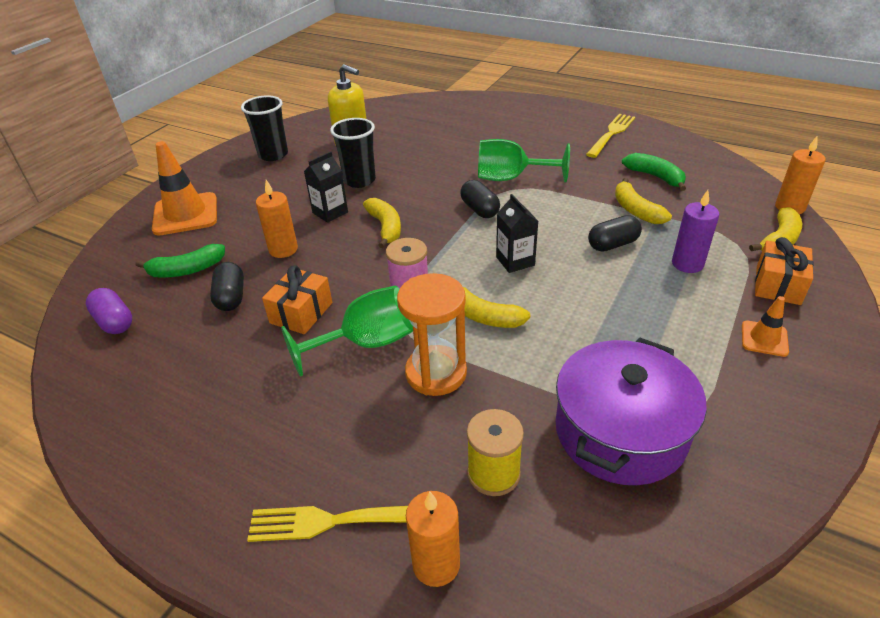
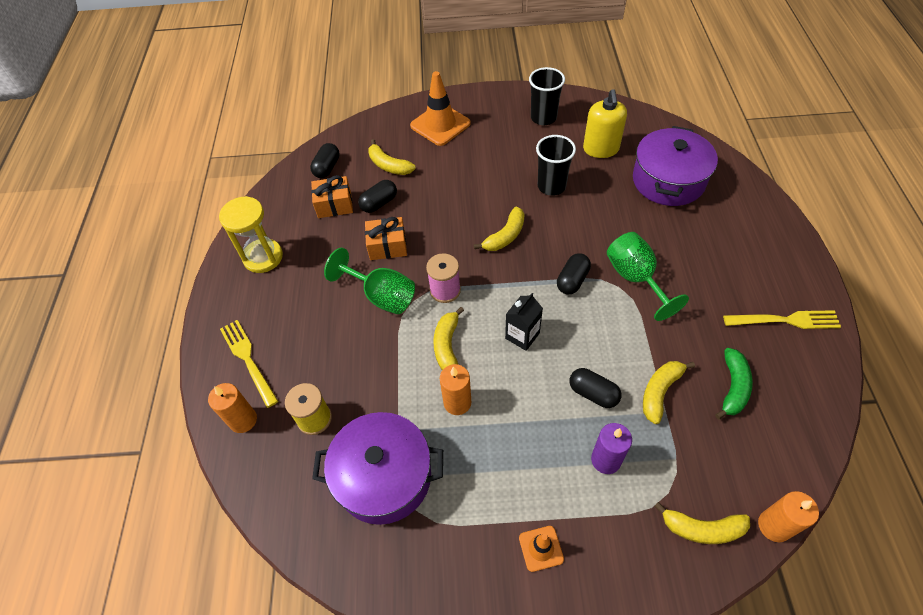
camera: 60 degrees right, 15 degrees up
(114, 322) = (327, 168): purple capsule -> black capsule
(176, 440) = (263, 257): none -> yellow hourglass
(187, 270) = (389, 165): green banana -> yellow banana
(283, 249) = (440, 197): orange candle -> orange candle (457, 402)
(330, 212) = (499, 195): black carton -> none
(427, 127) = (668, 180): none -> purple pot
(436, 373) = (377, 347): orange hourglass -> none
(778, 285) = (625, 543): orange gift -> orange gift (334, 205)

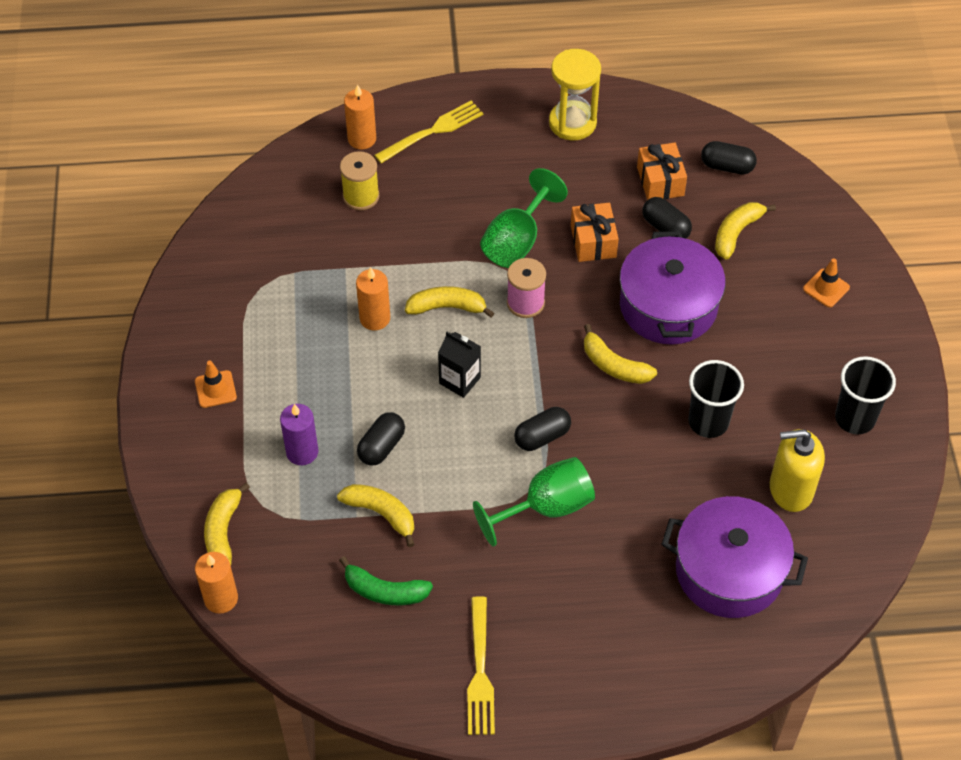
camera: 85 degrees right, 0 degrees up
(384, 476) = (295, 259): purple pot -> purple pot (668, 306)
(440, 124) = (826, 288): orange traffic cone -> orange traffic cone, size x0.52
(572, 280) = (542, 436): black capsule -> black capsule turned 60 degrees counterclockwise

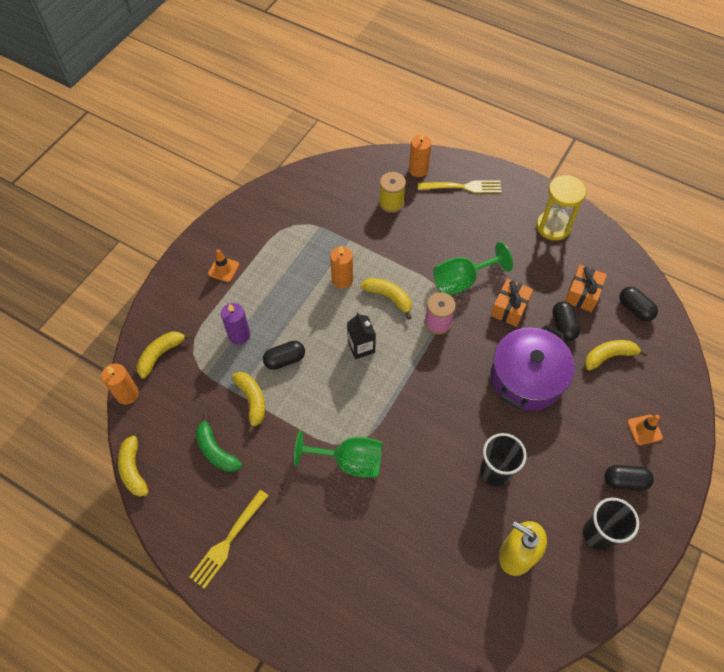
camera: 35 degrees right, 5 degrees up
(542, 436) = (382, 413): black capsule -> black capsule (625, 481)
(614, 365) = (462, 395): yellow banana -> yellow banana (133, 468)
(729, 571) = (432, 584): purple pot -> none

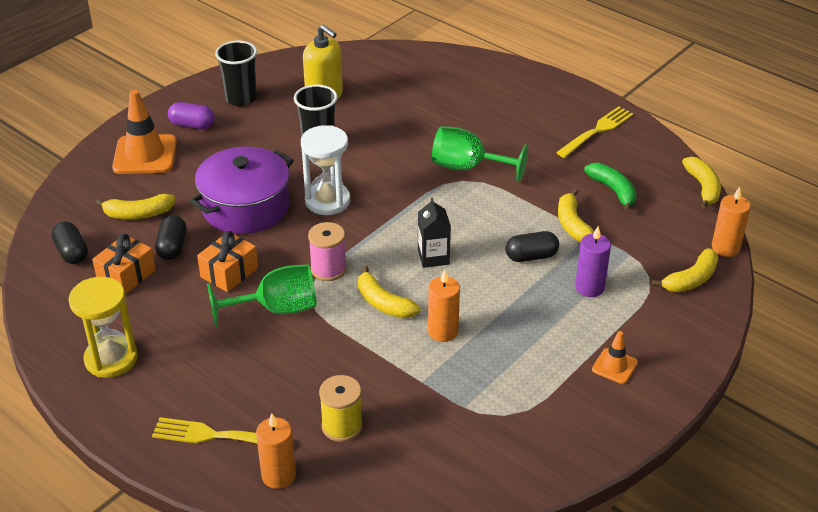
camera: 170 degrees left, 20 degrees down
(462, 396) = (327, 201): none -> white hourglass
(625, 481) = (192, 125): black capsule -> purple capsule
(644, 430) = (145, 155): orange traffic cone -> orange traffic cone, size x1.92

